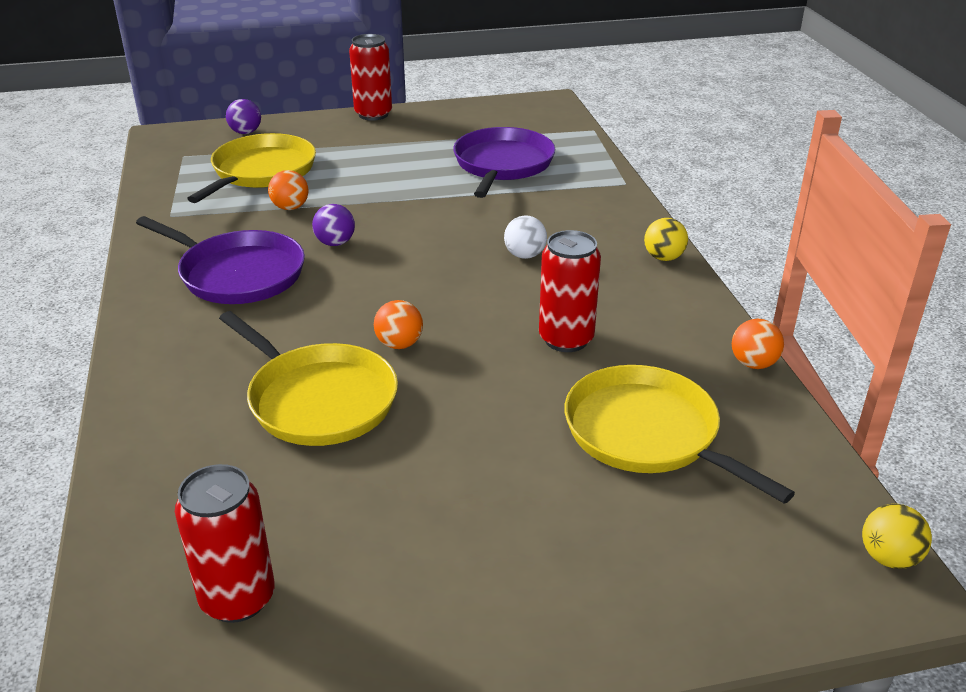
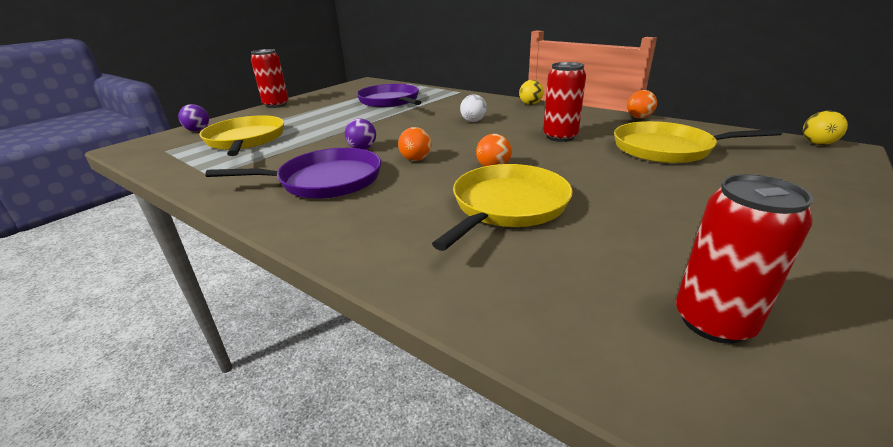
camera: 40 degrees left, 5 degrees down
(290, 207) = (300, 146): orange ball -> orange ball (416, 159)
(318, 399) = (507, 206): yellow pan -> yellow pan turned 60 degrees counterclockwise

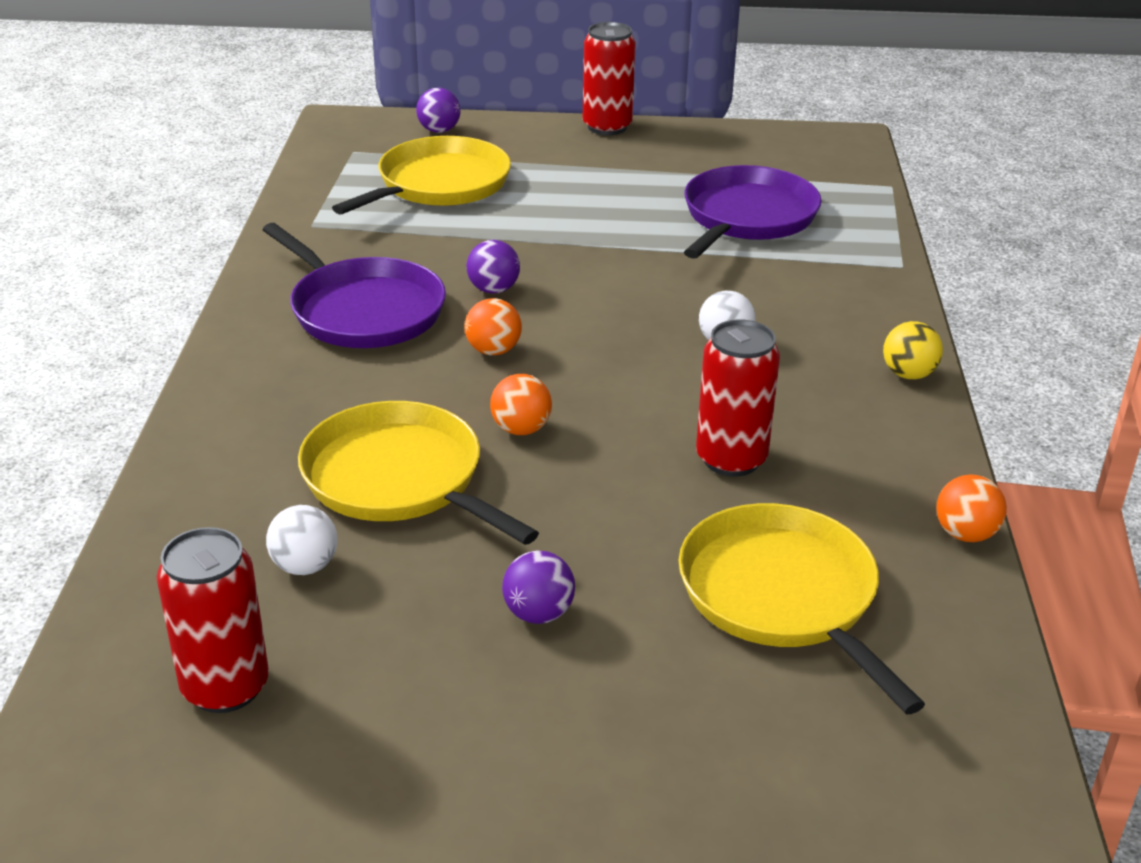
camera: 55 degrees right, 5 degrees up
(507, 206) = (399, 479): yellow pan -> yellow pan turned 135 degrees counterclockwise
(576, 255) = (305, 566): none -> white ball
(660, 197) = (538, 613): none -> purple ball
(817, 143) = (1028, 812): yellow ball -> none

